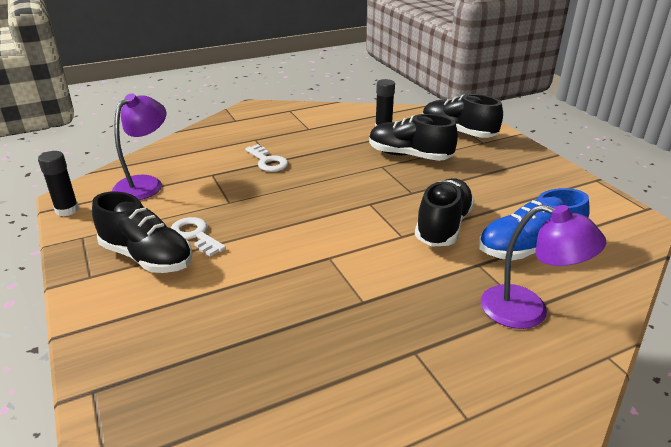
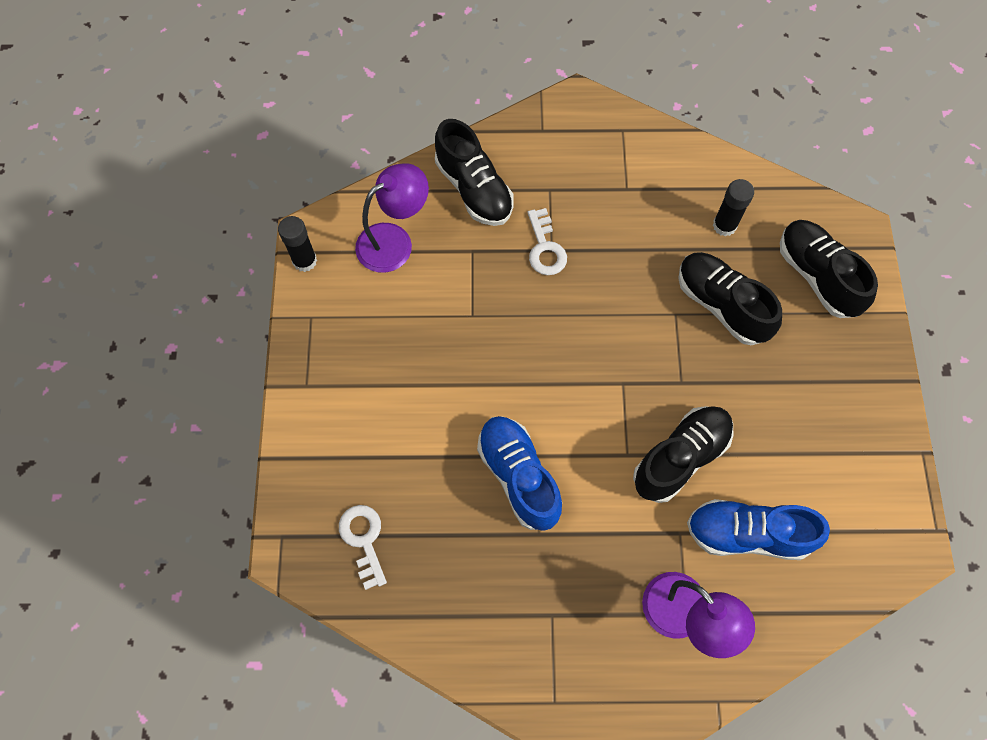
camera: 25 degrees right, 35 degrees up
(147, 257) = (363, 378): black shoe -> black shoe (474, 189)
(195, 235) = (419, 361): white key -> white key (364, 540)
(322, 273) = (518, 476): none -> blue shoe

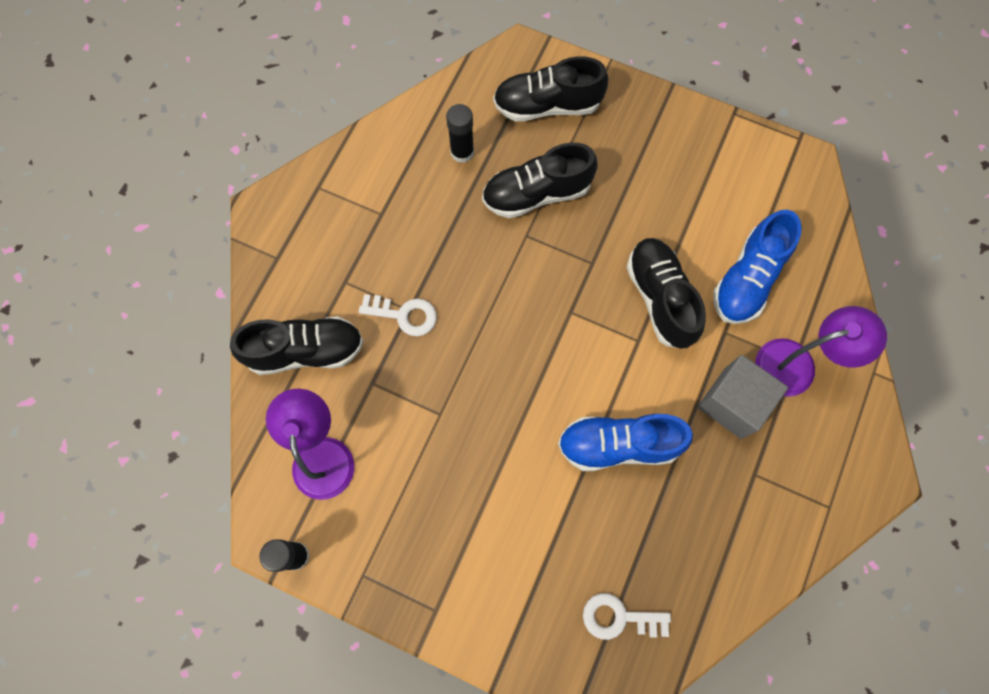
camera: 65 degrees left, 5 degrees up
(612, 567) = (733, 403): none -> grey cube

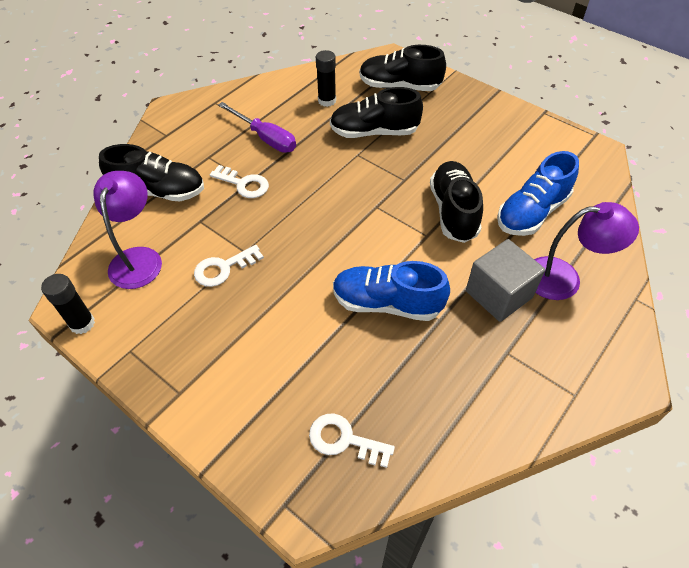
camera: 15 degrees right, 20 degrees down
(405, 234) = (265, 138): none -> purple screwdriver
(425, 443) = (223, 268): none -> white key

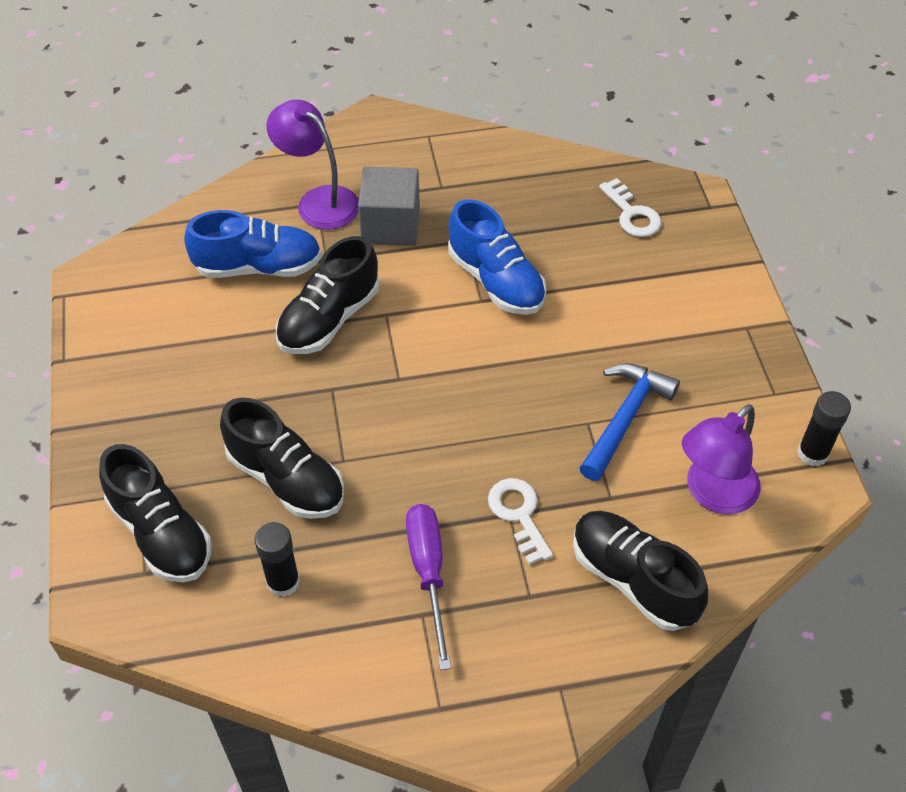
camera: 140 degrees left, 0 degrees up
(223, 268) = (625, 418): white key -> blue hammer

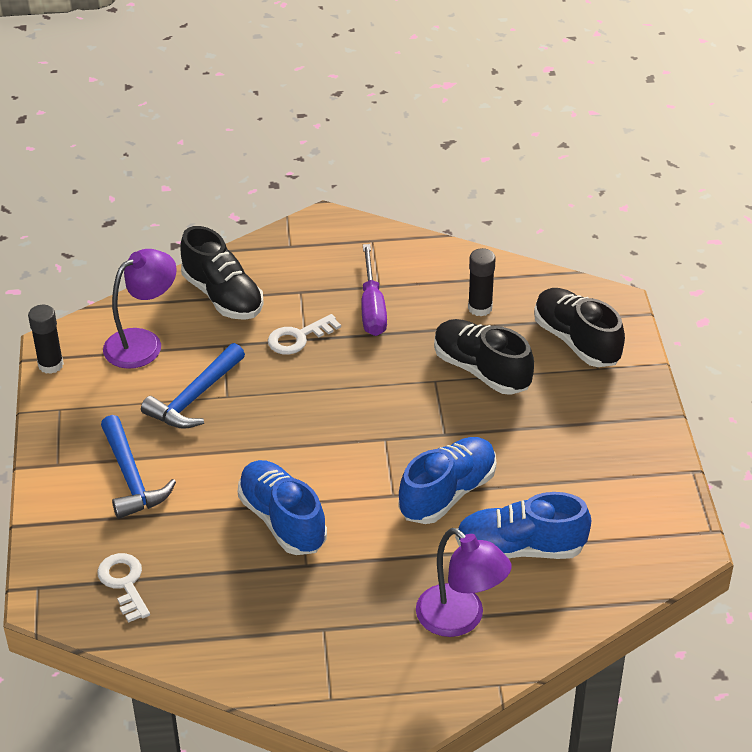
camera: 175 degrees left, 10 degrees down
(329, 319) = (448, 493): black shoe -> blue shoe
(390, 225) = (383, 586): grey cube -> none
(518, 515) = (298, 338): white key -> white key turned 75 degrees clockwise
(662, 316) = (131, 478): none -> blue hammer

